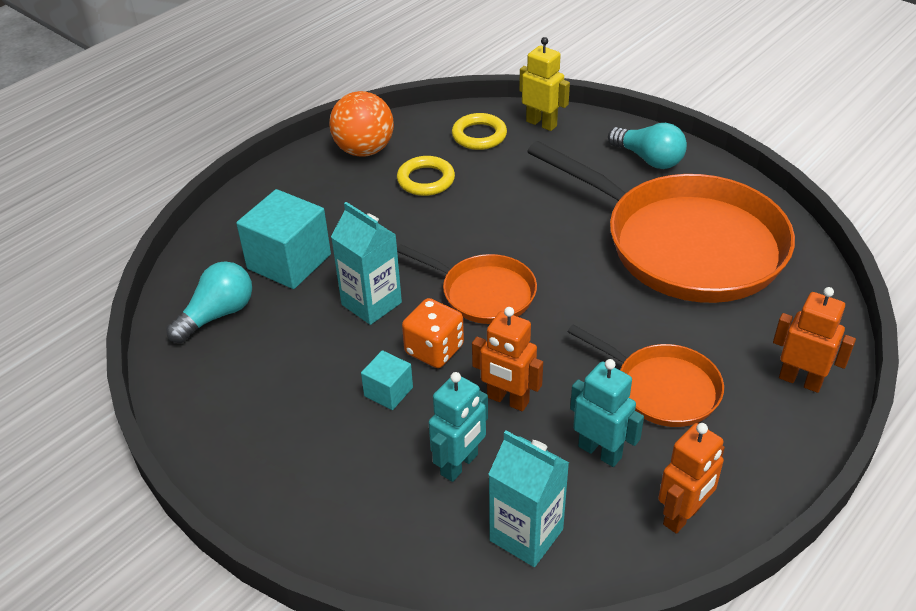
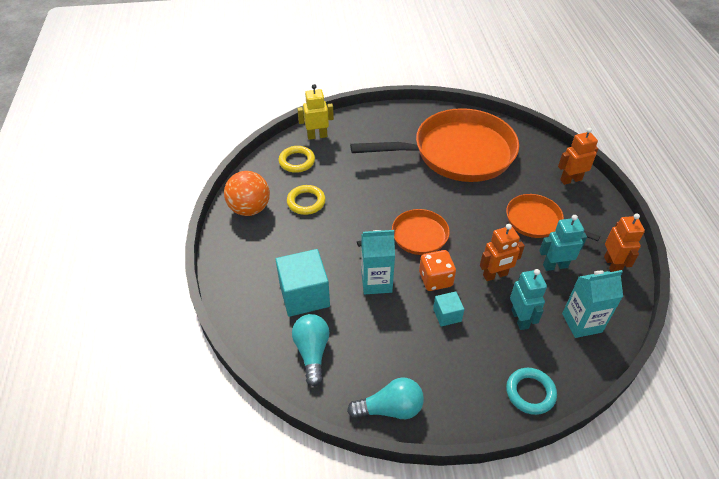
camera: 50 degrees left, 5 degrees up
(346, 539) = (530, 393): none -> turquoise ring
(648, 159) = (388, 123): turquoise light bulb -> turquoise light bulb (390, 408)
(662, 388) = (537, 221): orange pan -> orange pan turned 135 degrees counterclockwise

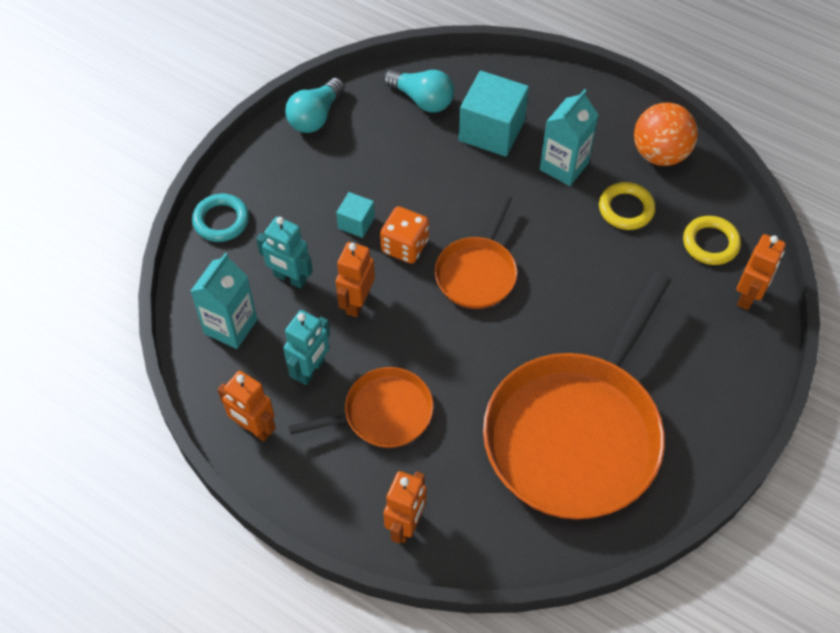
camera: 130 degrees right, 10 degrees up
(317, 136) = (748, 296): yellow robot -> orange robot
(376, 282) = (451, 195): turquoise carton -> turquoise carton (564, 166)

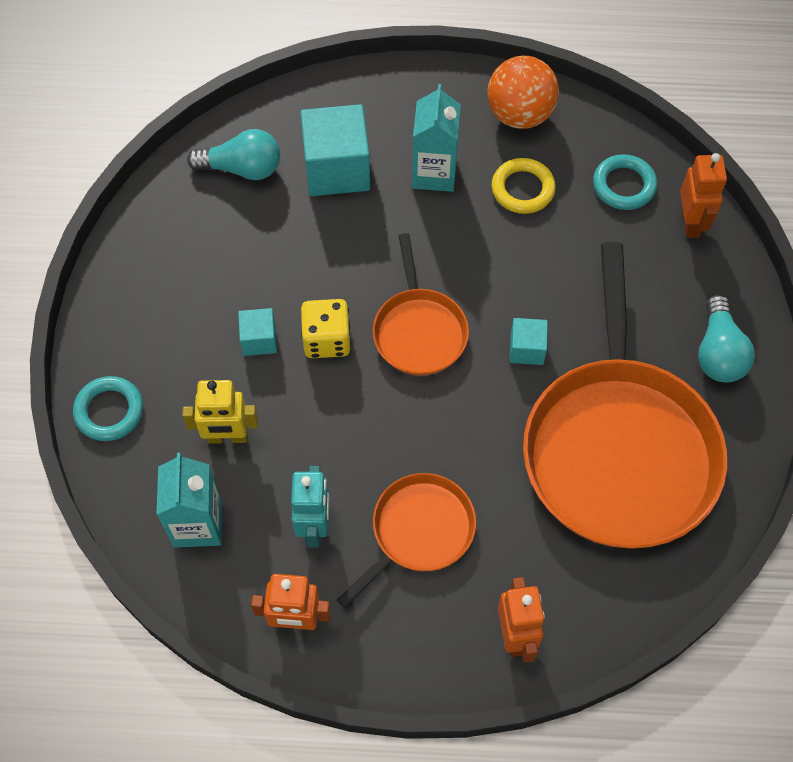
camera: 30 degrees left, 5 degrees up
(290, 278) = (227, 437): turquoise robot -> yellow robot
(315, 116) = (138, 242): turquoise light bulb -> turquoise light bulb (718, 352)
(357, 302) = (316, 427): orange robot -> none
(405, 246) = (327, 340): orange dice -> yellow dice
(551, 325) = (526, 349): none -> turquoise cube
(710, 243) = (624, 185): yellow ring -> turquoise ring

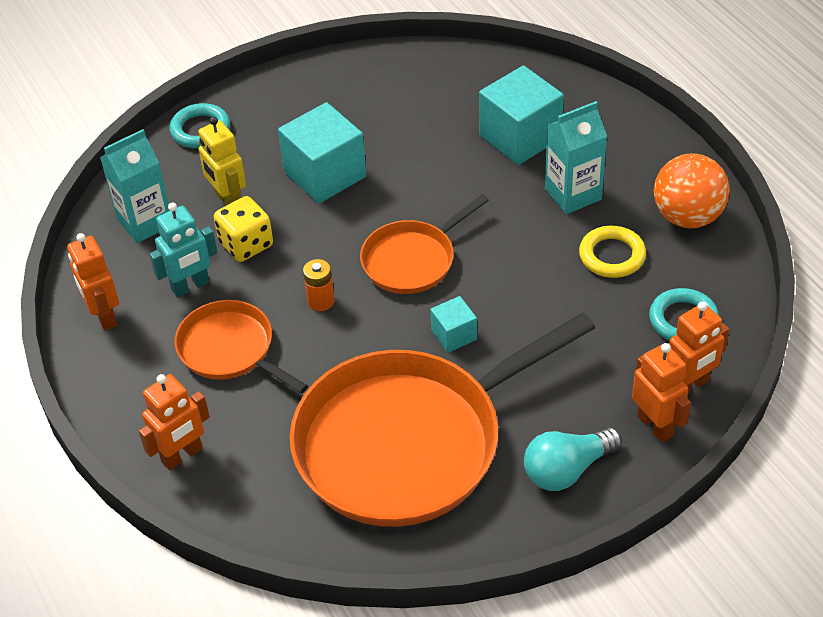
camera: 60 degrees right, 15 degrees down
(242, 168) = (468, 87): turquoise light bulb -> none
(259, 340) = (325, 174): turquoise cube -> turquoise cube, size x1.94
(327, 340) = (357, 211): yellow dice -> yellow dice (246, 244)
(414, 428) = (321, 301): none -> orange battery
(418, 532) = (230, 350): orange pan -> orange pan turned 150 degrees counterclockwise
(714, 268) = (655, 425): none -> orange robot

